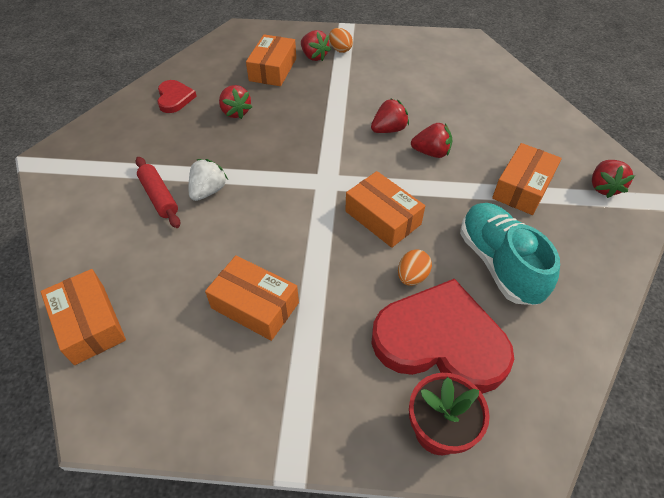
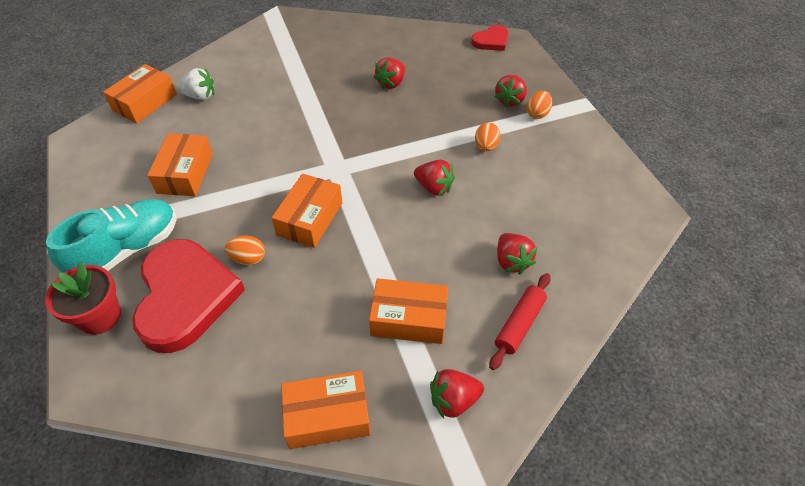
camera: 65 degrees right, 0 degrees up
(159, 197) = (270, 84): red rolling pin -> red rolling pin (519, 324)
(174, 98) = (385, 45): red heart -> red heart (491, 41)
(208, 191) = (289, 105): white strawberry -> white strawberry (200, 96)
(273, 69) = (467, 82): orange box -> orange box (327, 416)
(359, 87) = (486, 146): none -> orange egg
(431, 153) = (419, 229): red strawberry -> red strawberry (511, 261)
(498, 263) = (290, 320): turquoise shoe -> turquoise shoe (127, 250)

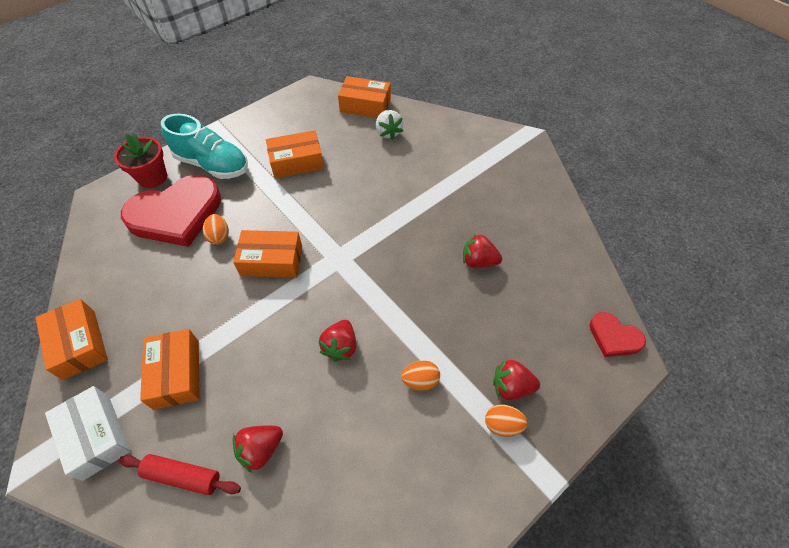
camera: 70 degrees right, 5 degrees up
(453, 400) = (96, 436): red strawberry -> white box

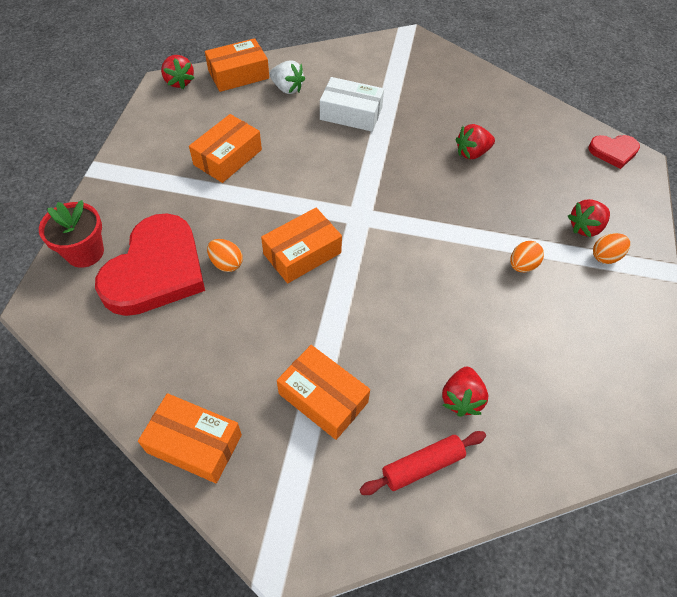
camera: 40 degrees left, 0 degrees up
(96, 436) = (308, 499): white box -> white box (351, 113)
(212, 164) = (140, 204): turquoise shoe -> none
(340, 347) = (437, 282): red strawberry -> red strawberry (179, 82)

